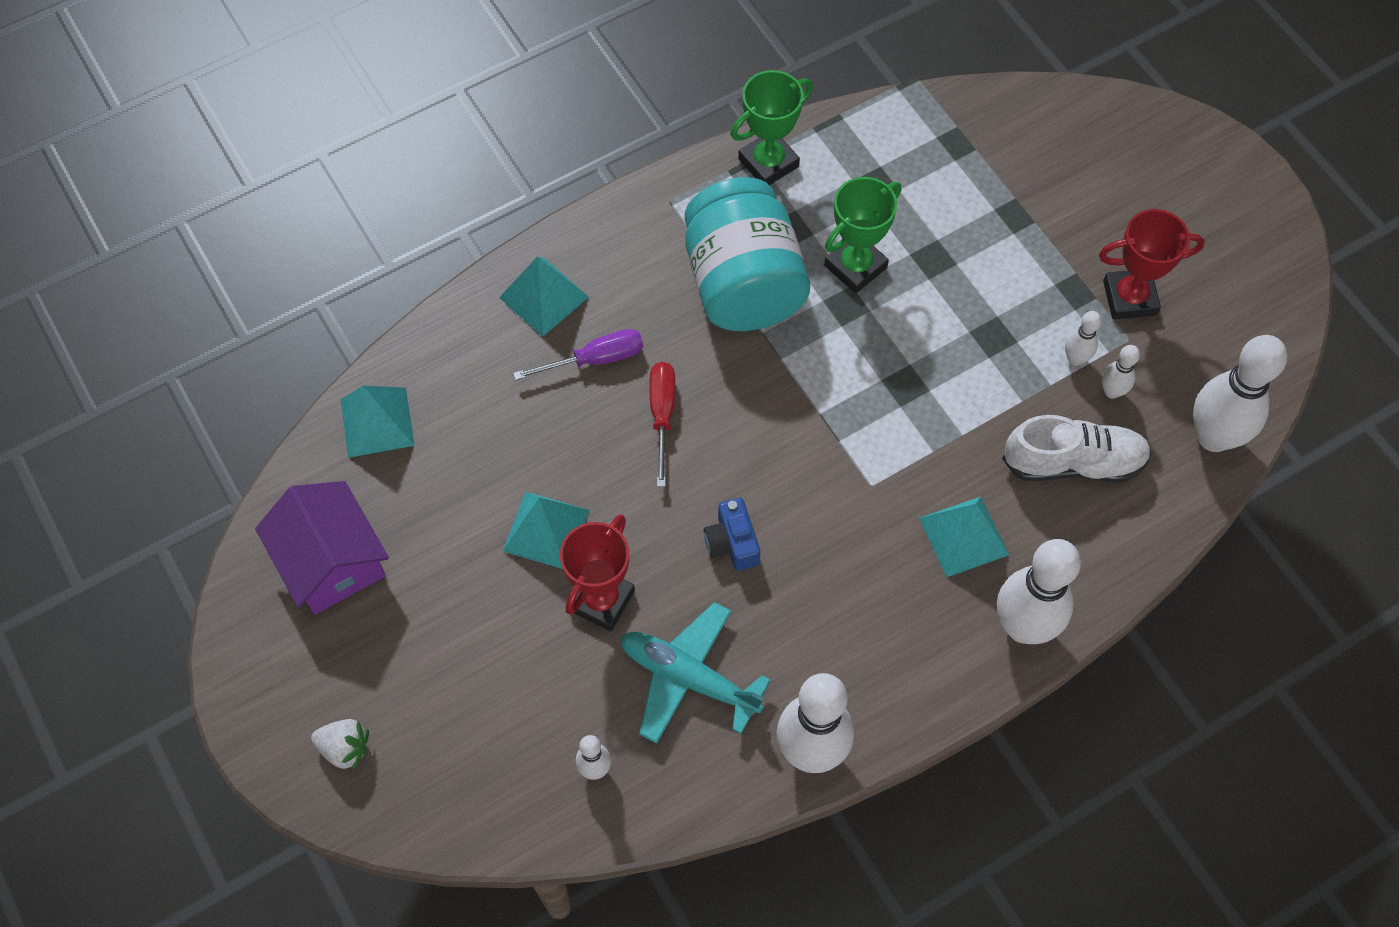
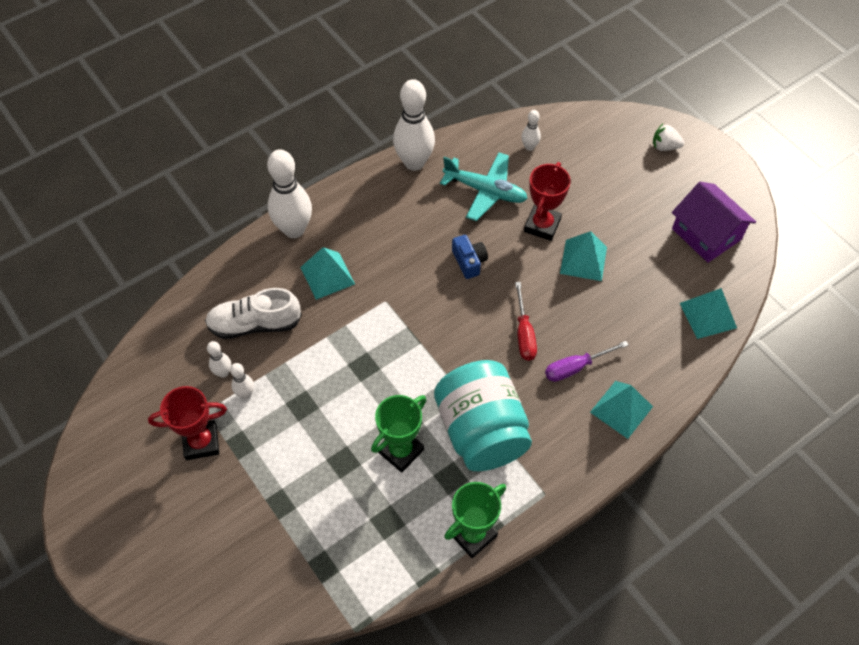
camera: 175 degrees right, 5 degrees down
(1213, 437) = (159, 347): white bowling pin -> none

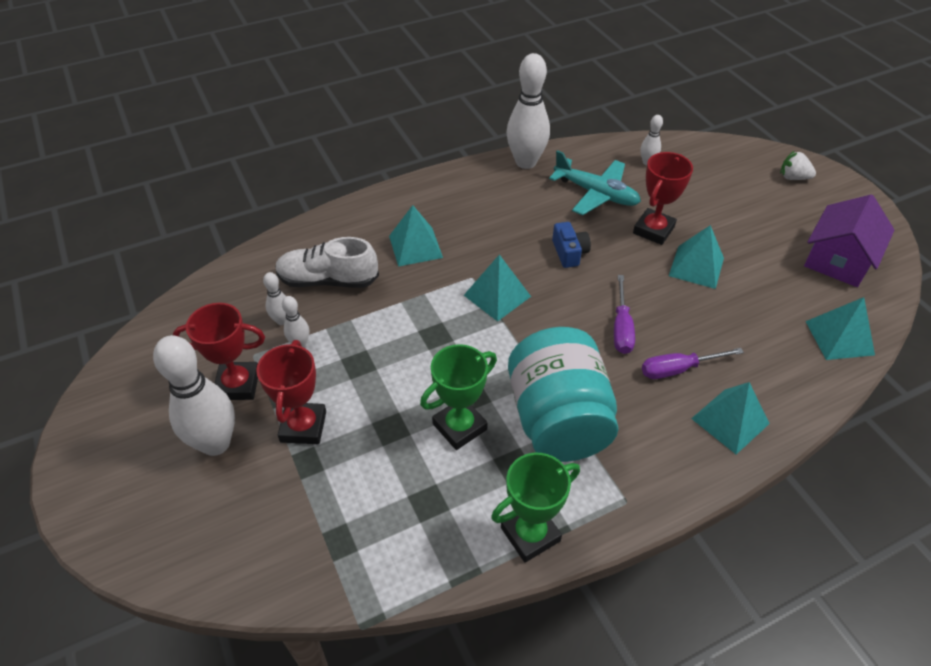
camera: 10 degrees right, 10 degrees down
(269, 472) = (303, 426): none -> red trophy
(294, 229) = (391, 203): white bowling pin -> white bowling pin (215, 443)
(411, 317) = (497, 295): none -> turquoise pyramid
(524, 333) = (621, 328): red screwdriver -> purple screwdriver
(706, 234) = (838, 259): purple house -> purple house turned 60 degrees clockwise

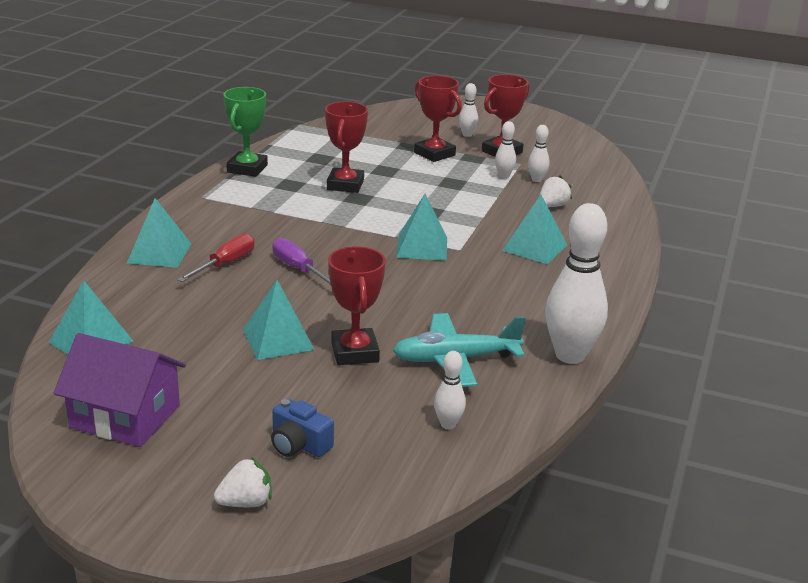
camera: 135 degrees right, 20 degrees down
(215, 443) = (467, 135): white bowling pin -> white bowling pin, size x0.47
(328, 280) = (552, 206): white shoe -> white strawberry
(459, 427) = (345, 185): green trophy -> red trophy
(558, 420) = (286, 209): turquoise jar -> none
(569, 252) = (408, 298): blue camera -> blue camera (299, 444)
(678, 369) = (225, 264): purple screwdriver -> red screwdriver
(838, 259) = (125, 416): purple house -> purple house turned 60 degrees counterclockwise

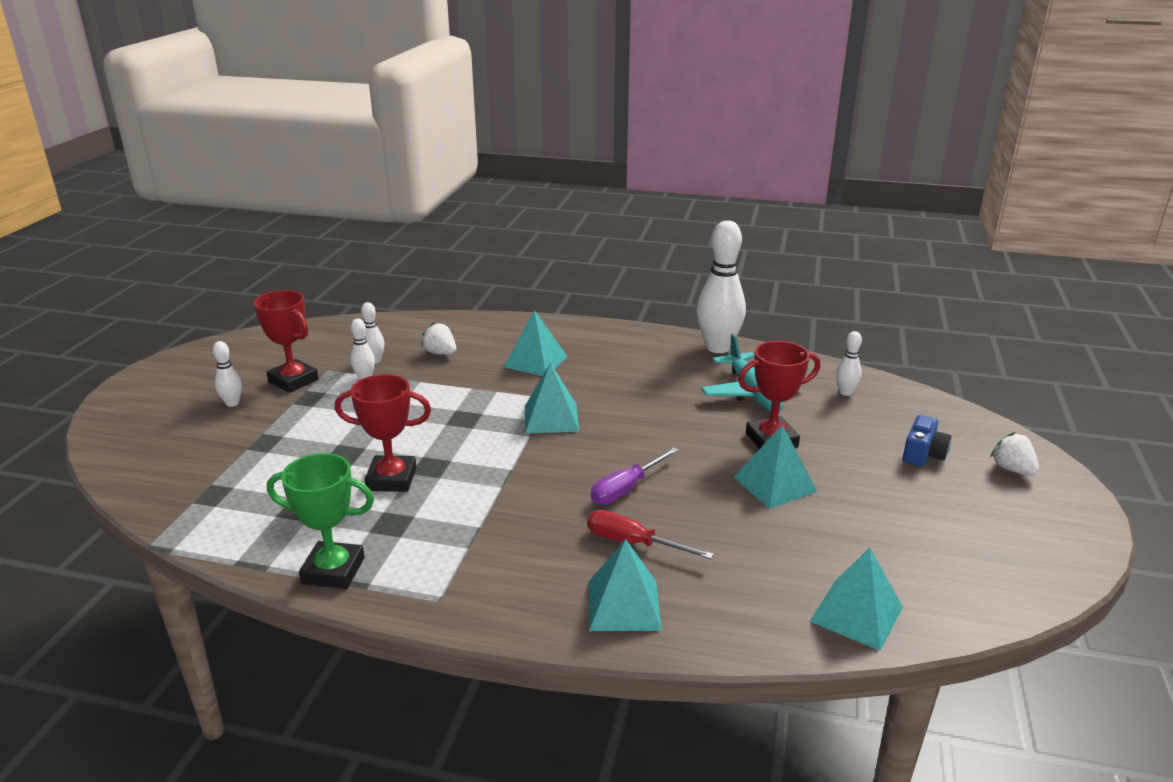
camera: 95 degrees left, 0 degrees up
(125, 416) = (963, 555): purple house -> none
(434, 154) = (294, 422): red trophy -> none

